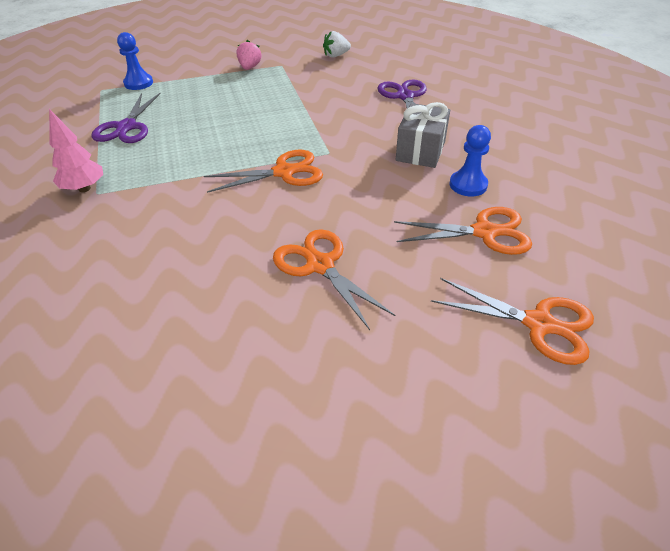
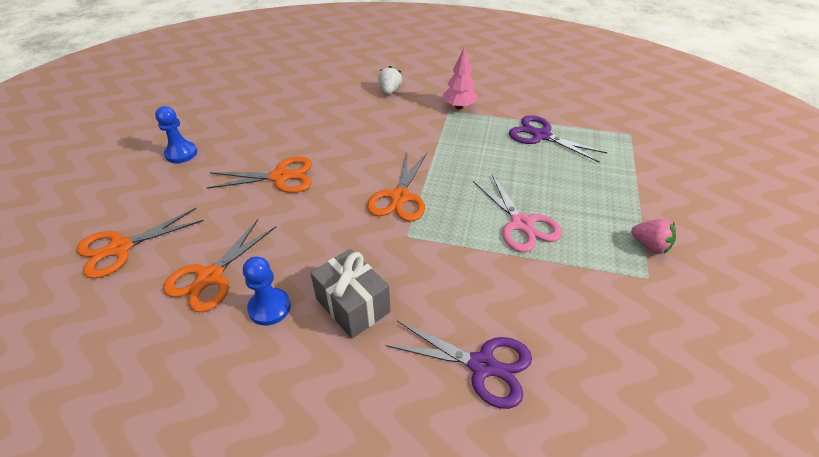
camera: 120 degrees right, 0 degrees up
(138, 83) = (636, 156): blue pawn -> blue pawn (181, 153)
(268, 110) = (522, 224): none -> pink scissors
(336, 55) = (666, 354): white strawberry -> white strawberry (389, 91)

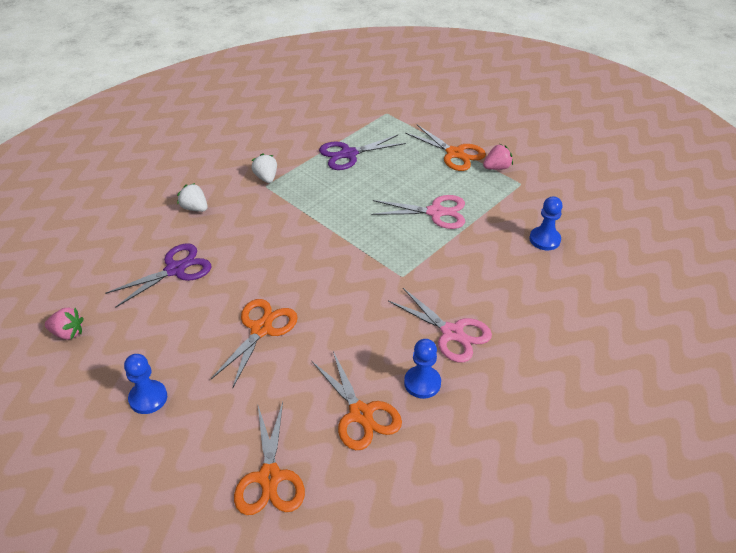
camera: 60 degrees left, 0 degrees up
(226, 96) = (68, 333): none -> pink strawberry
(352, 305) = (452, 333): grey gift -> pink scissors
(400, 197) = (355, 262): orange scissors -> orange scissors (455, 153)
(459, 107) = (266, 178): pink tree -> white strawberry
(482, 365) = (542, 288): purple scissors -> purple scissors (175, 270)
(571, 338) = (544, 239): none -> blue pawn

